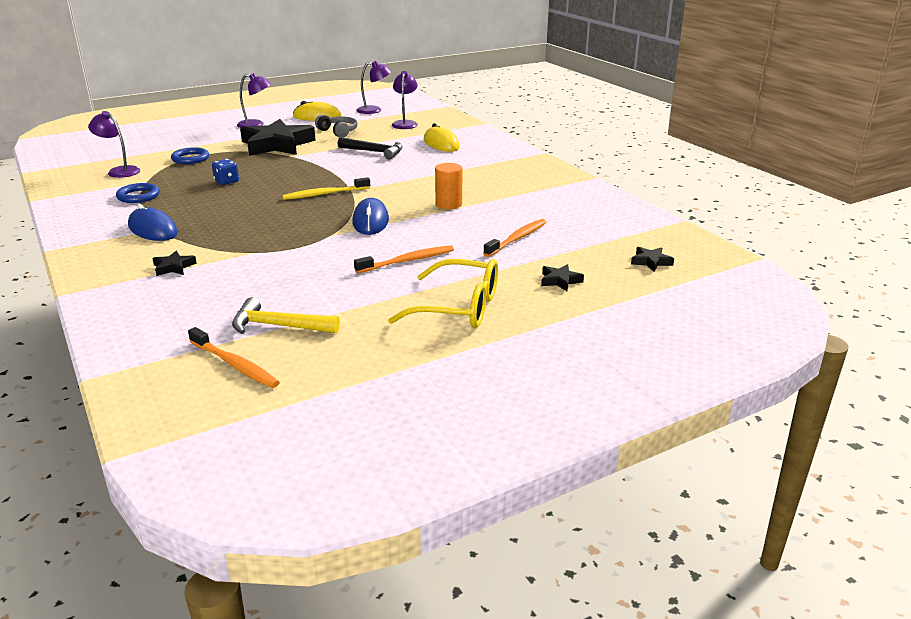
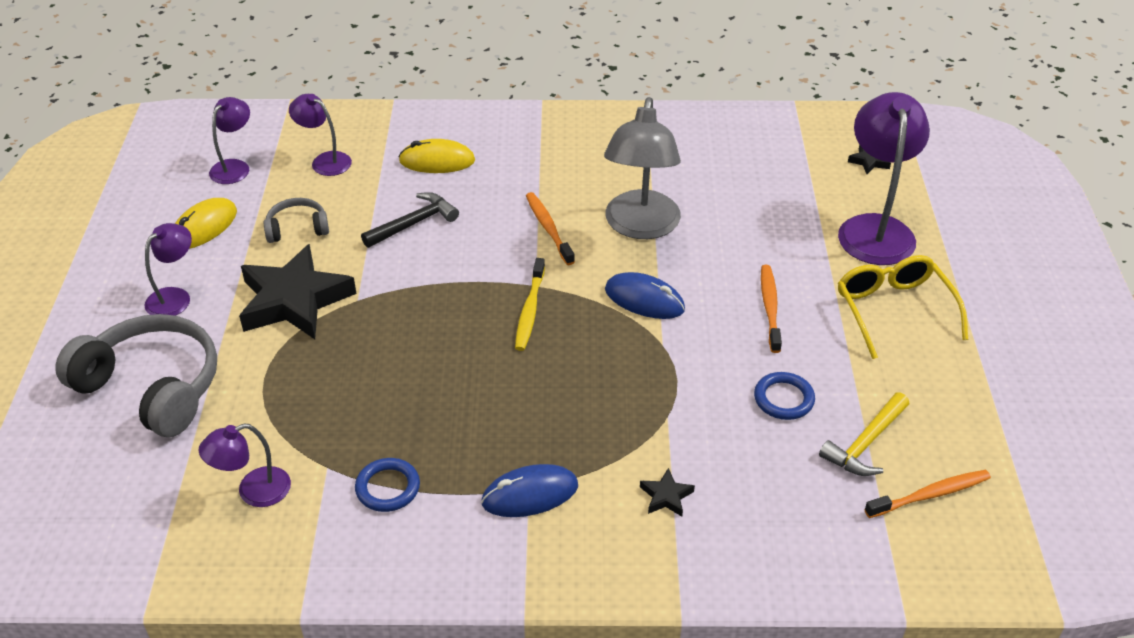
camera: 60 degrees left, 15 degrees up
(184, 137) = (152, 387): none -> grey headphones
(190, 159) = (270, 402): blue ring -> blue ring (783, 399)
(226, 182) = (406, 386): blue dice -> none
(448, 204) = (640, 227): orange cylinder -> grey lamp
(459, 308) = (893, 310): yellow glasses -> yellow glasses turned 60 degrees counterclockwise
(517, 239) = (766, 216): orange toothbrush -> orange toothbrush (548, 228)
(560, 281) = (875, 228): black star -> purple lamp

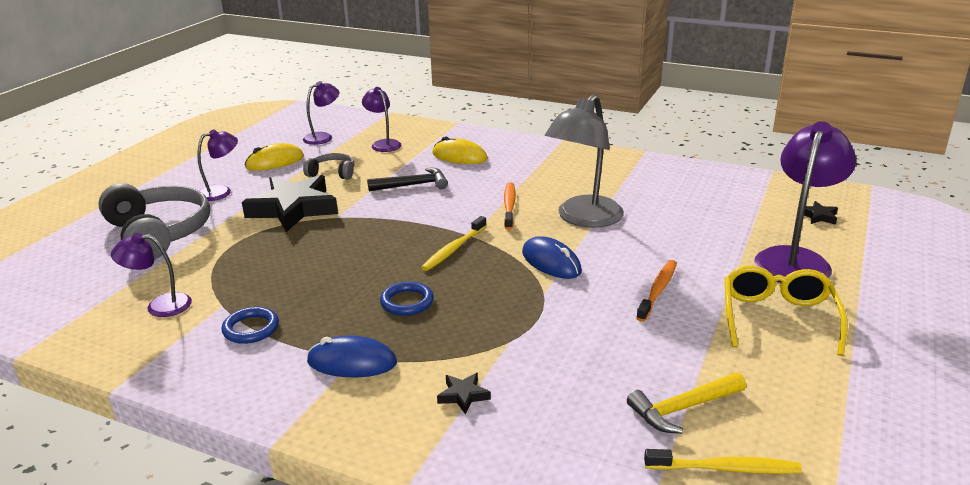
camera: 25 degrees right, 15 degrees down
(783, 399) = (625, 355): blue ring -> blue ring (407, 302)
(929, 495) = (724, 468): orange toothbrush -> yellow toothbrush

